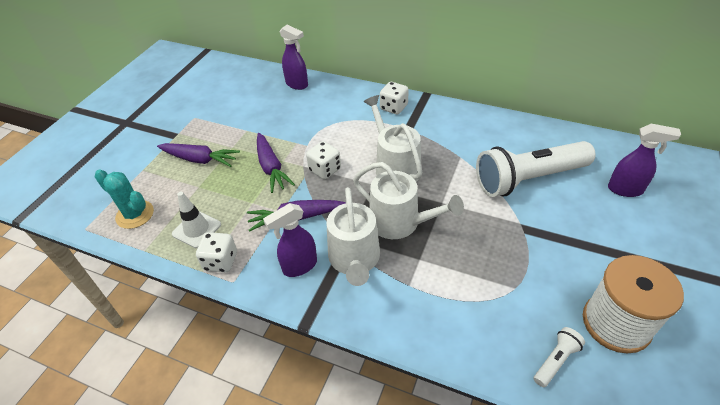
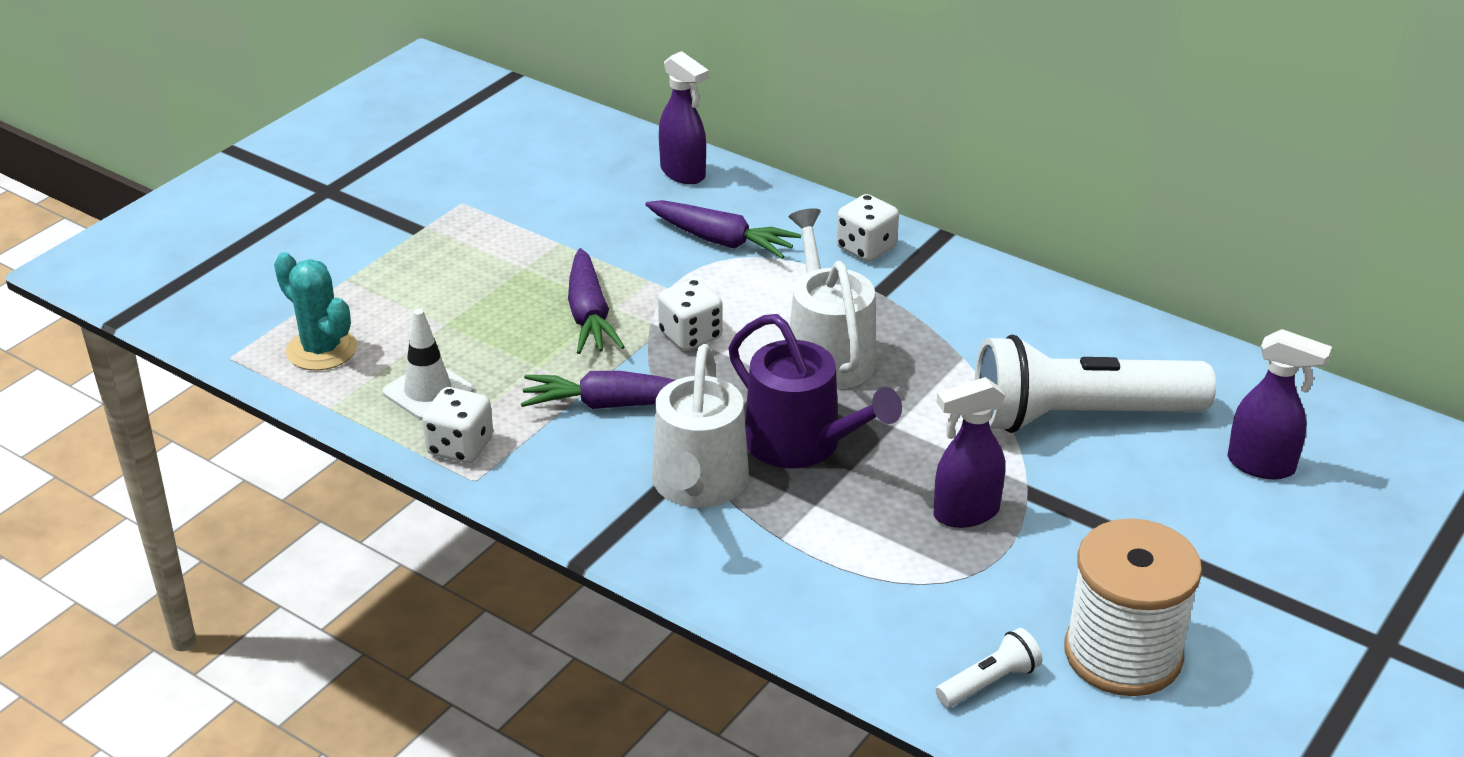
camera: 10 degrees right, 10 degrees down
(200, 159) = (458, 279): purple carrot -> purple carrot (722, 241)
(299, 266) = (596, 478): purple spray bottle -> purple spray bottle (965, 513)
(400, 222) = (802, 444): white watering can -> purple watering can

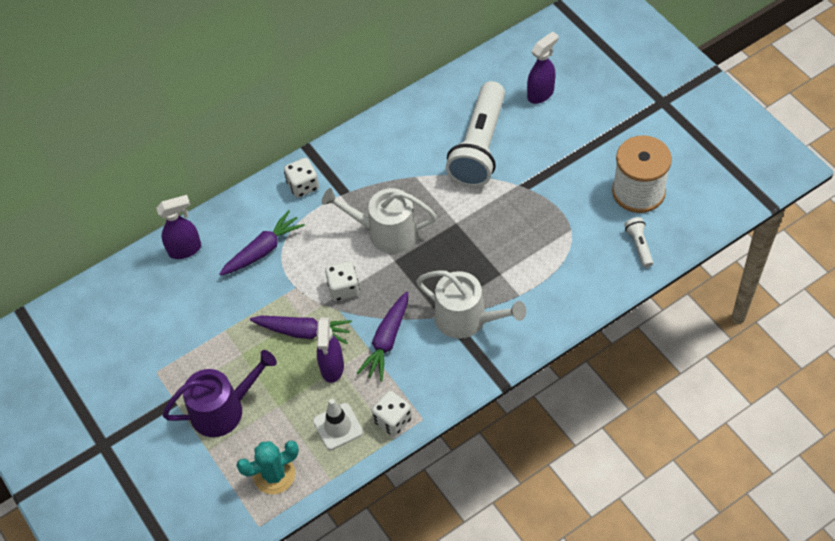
camera: 65 degrees left, 20 degrees up
(802, 444) = (453, 265): purple watering can -> purple watering can (223, 409)
(965, 513) = (529, 216): purple spray bottle -> purple spray bottle (332, 368)

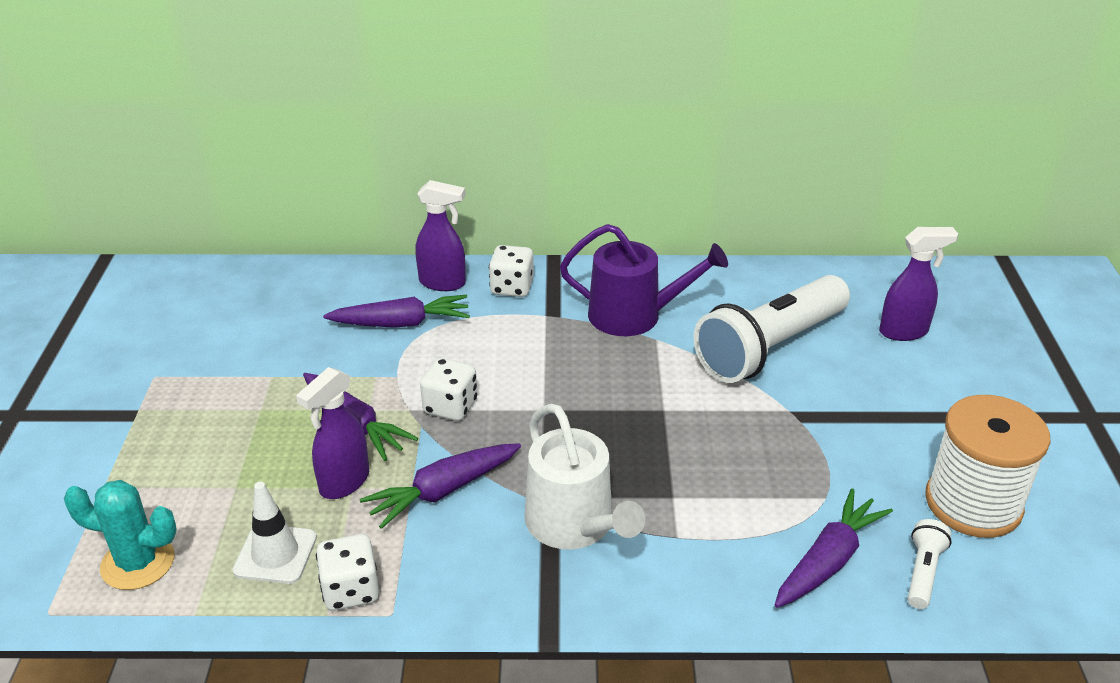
camera: 30 degrees right, 20 degrees down
(185, 249) = (322, 283): purple spray bottle -> purple spray bottle (443, 283)
(223, 409) = (173, 454): purple watering can -> purple watering can (634, 315)
(386, 232) = (563, 376): white watering can -> none
(595, 265) = (828, 560): none -> purple carrot

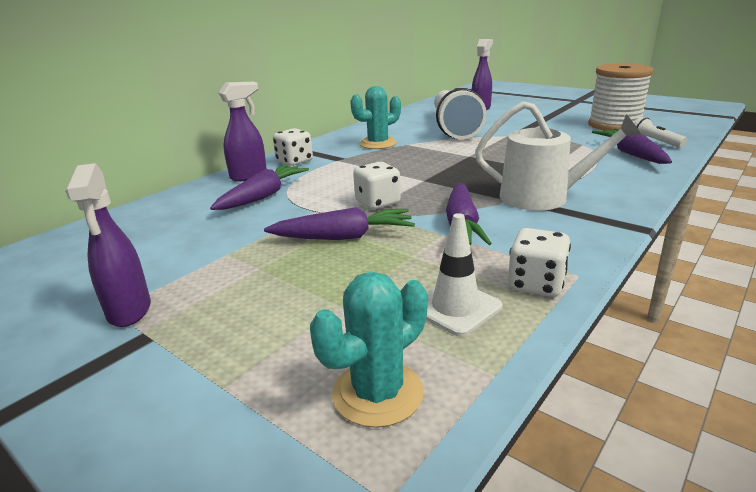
camera: 50 degrees left, 10 degrees down
(344, 483) = (404, 256): purple spray bottle -> purple spray bottle (129, 311)
(634, 315) = (378, 144): purple watering can -> turquoise cactus

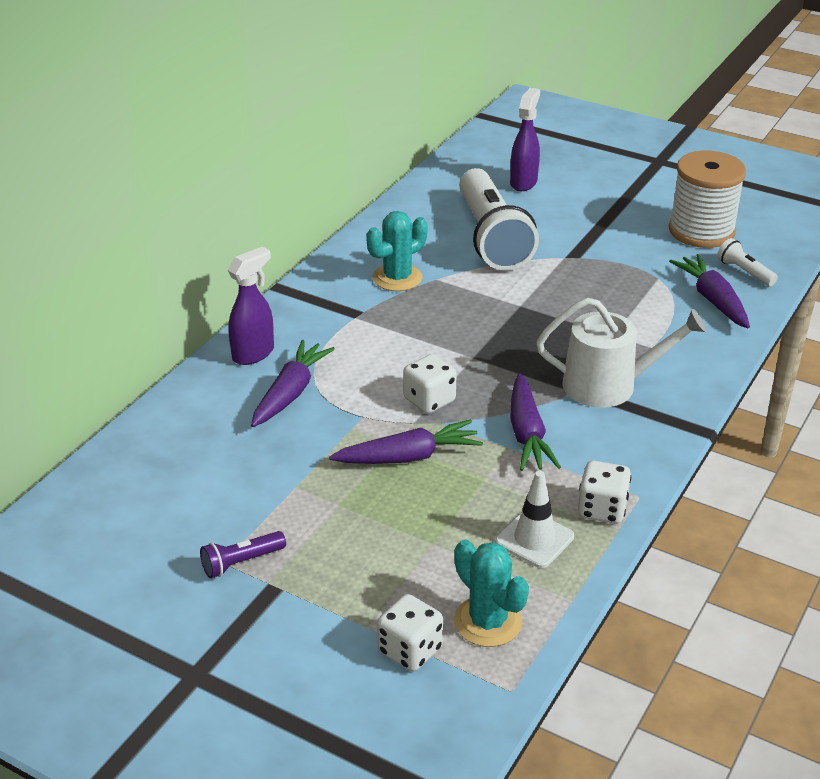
camera: 10 degrees left, 10 degrees up
(129, 311) = (241, 562): purple spray bottle -> purple flashlight
(294, 161) = (299, 321): white dice -> white dice (410, 650)
(377, 393) = (488, 621): turquoise cactus -> turquoise cactus turned 75 degrees counterclockwise

